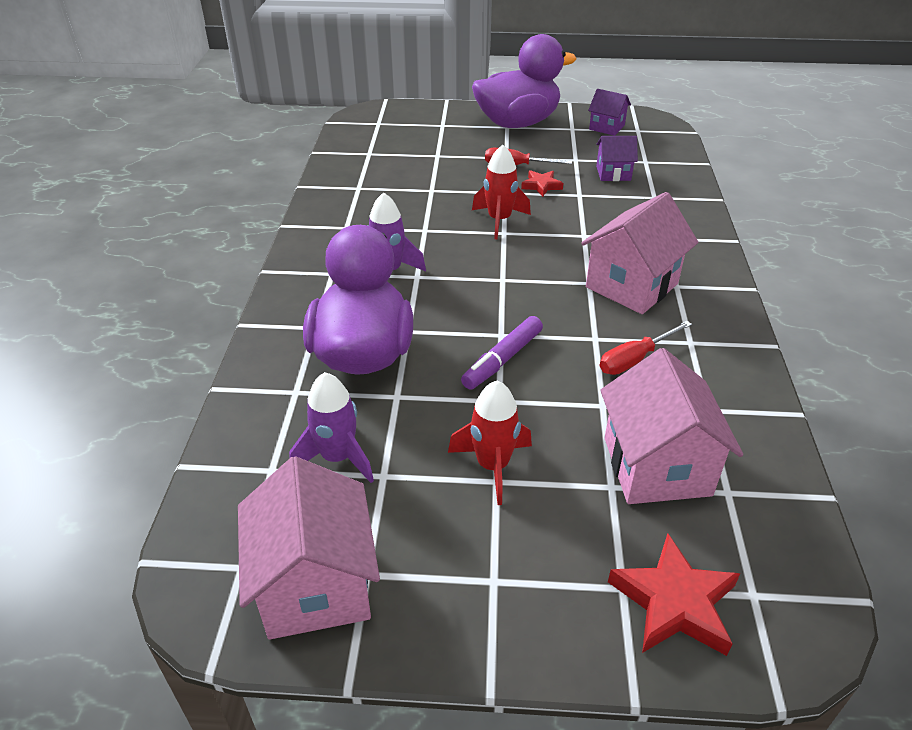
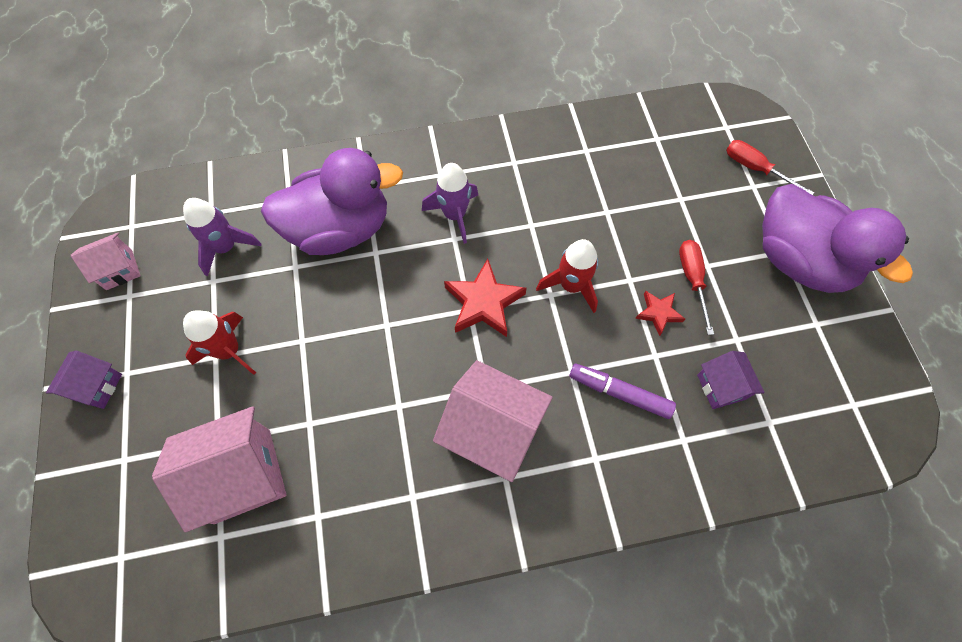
camera: 75 degrees right, 25 degrees up
(315, 585) = (119, 270): pink house -> pink house, size x0.55
(502, 359) = (352, 333): purple marker -> purple marker (619, 393)
(606, 127) = (842, 365): purple house -> purple house (97, 386)
(635, 359) = (375, 445): red screwdriver -> red screwdriver (755, 169)
(674, 602) = (112, 498): red star -> red star (483, 303)

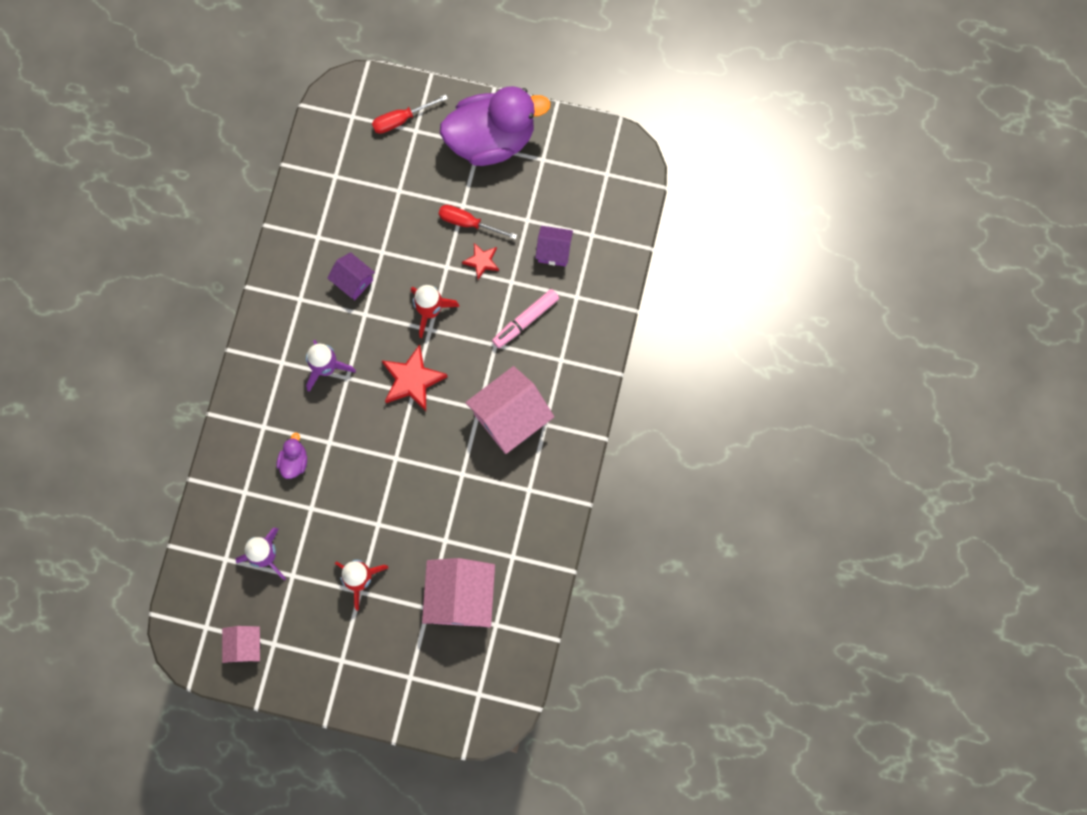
camera: 65 degrees left, 10 degrees up
(97, 386) = (342, 684): purple house -> purple house (353, 281)
(340, 229) = (294, 461): purple duck -> purple duck, size x0.40
(619, 393) = (525, 320): purple marker -> pink marker

